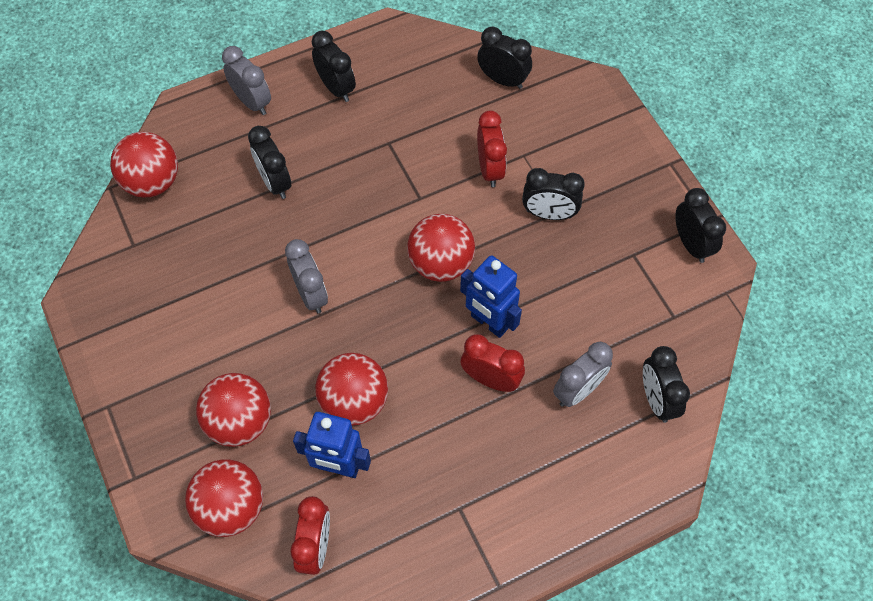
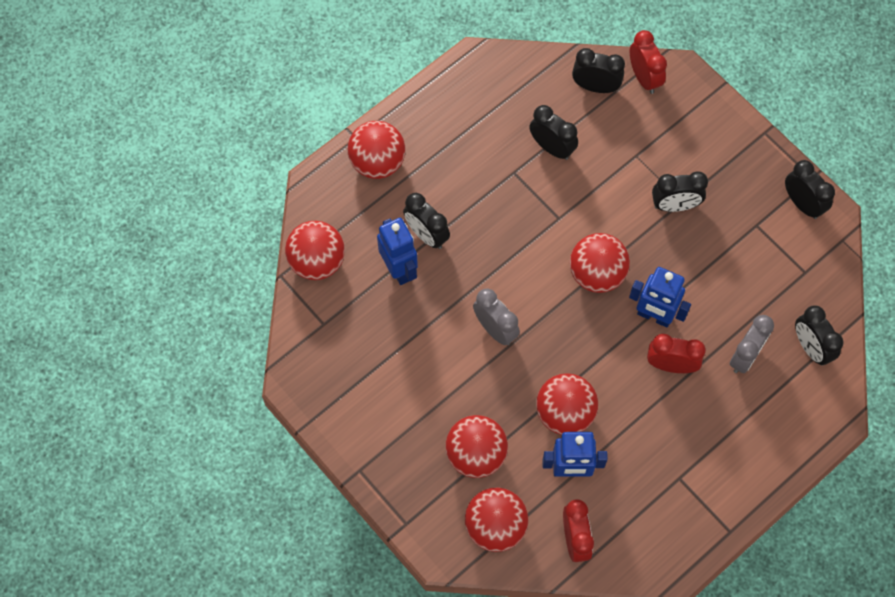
camera: 15 degrees left, 5 degrees up
(233, 209) = (399, 269): none -> blue robot
(252, 102) = (377, 162): grey clock -> red ball
(336, 88) = (448, 130): black clock -> black clock (552, 147)
(490, 169) = (611, 176): red clock -> red clock (644, 78)

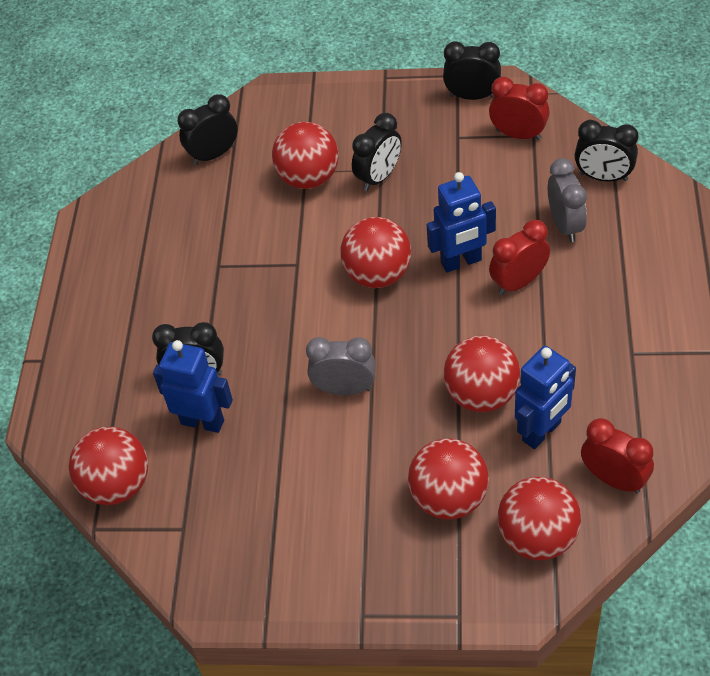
camera: 40 degrees left, 15 degrees down
(377, 162) = (85, 361): red ball -> red ball (308, 178)
(552, 147) = (229, 222): black clock -> none
(644, 78) = (246, 118): red clock -> red clock (518, 134)

